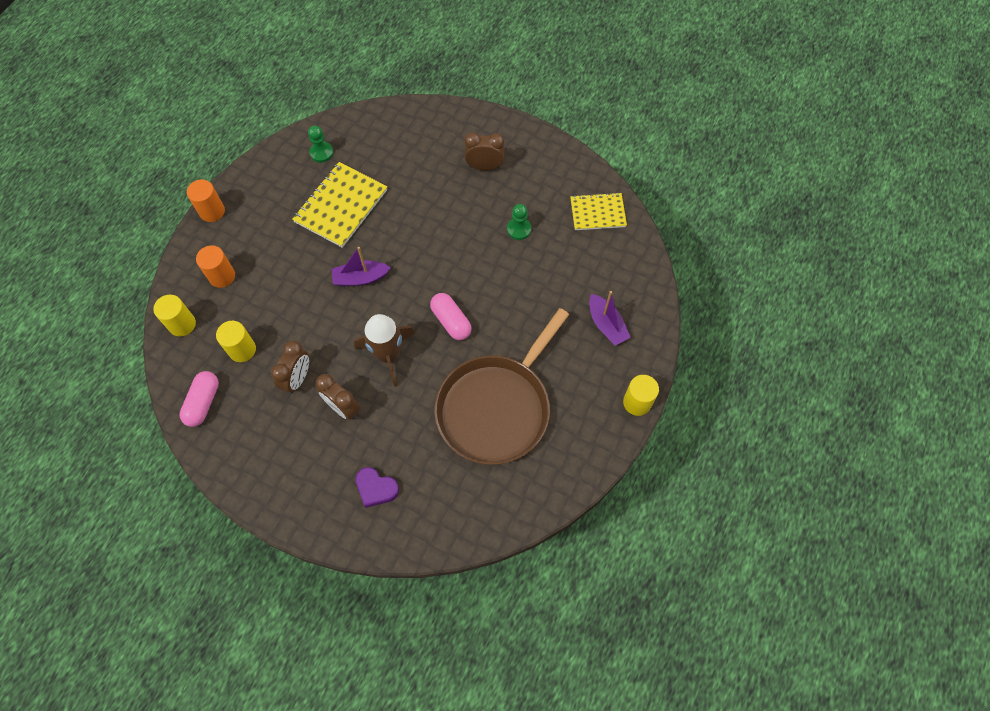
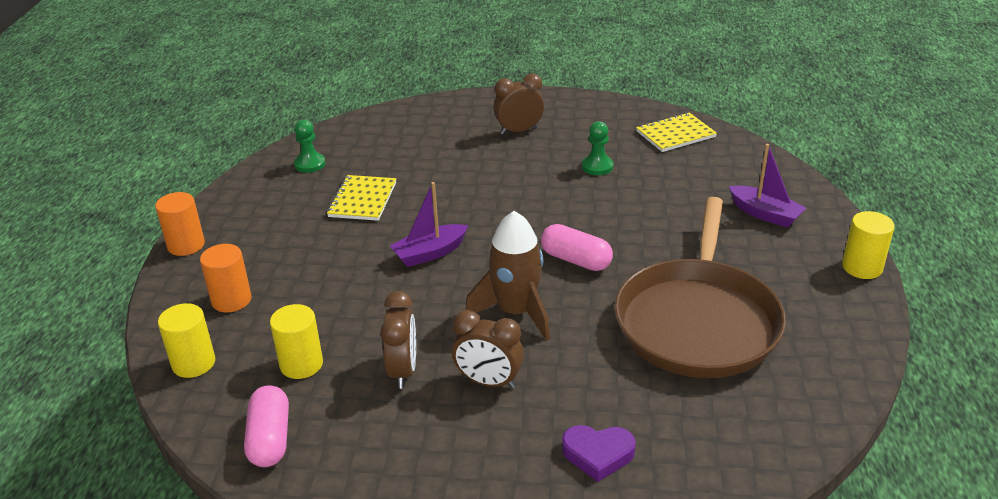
camera: 20 degrees left, 30 degrees down
(341, 206) = (362, 200): yellow notebook -> yellow notebook, size x0.64

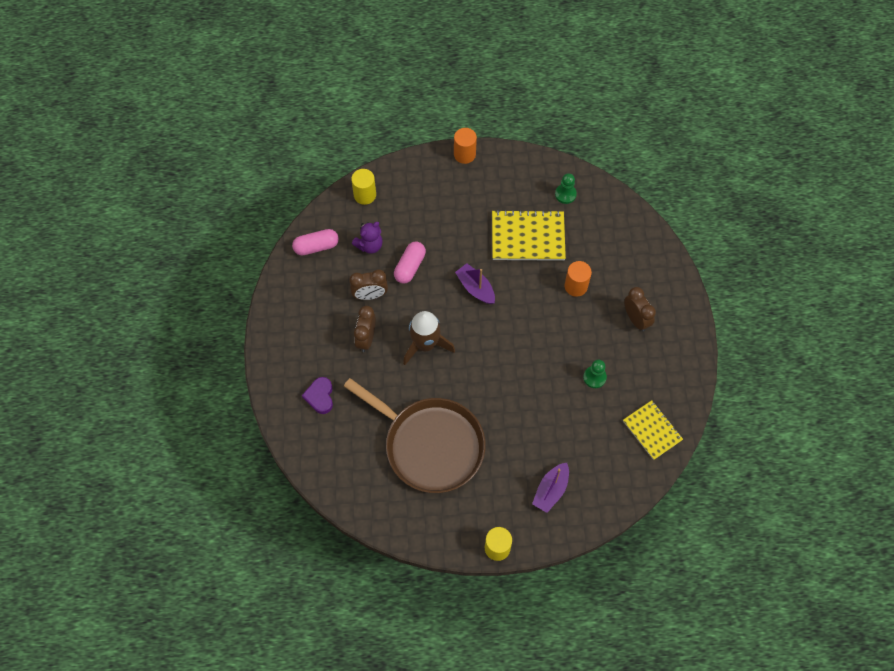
camera: 80 degrees right, 30 degrees up
(231, 300) = (417, 195): orange cylinder -> orange cylinder (576, 286)
(301, 364) = (369, 245): yellow cylinder -> purple teddy bear
(362, 200) = (528, 237): yellow notebook -> yellow notebook, size x1.55
(576, 260) = (480, 372): pink capsule -> pink capsule (410, 267)
(697, 321) = (430, 445): brown pan -> brown pan turned 150 degrees counterclockwise

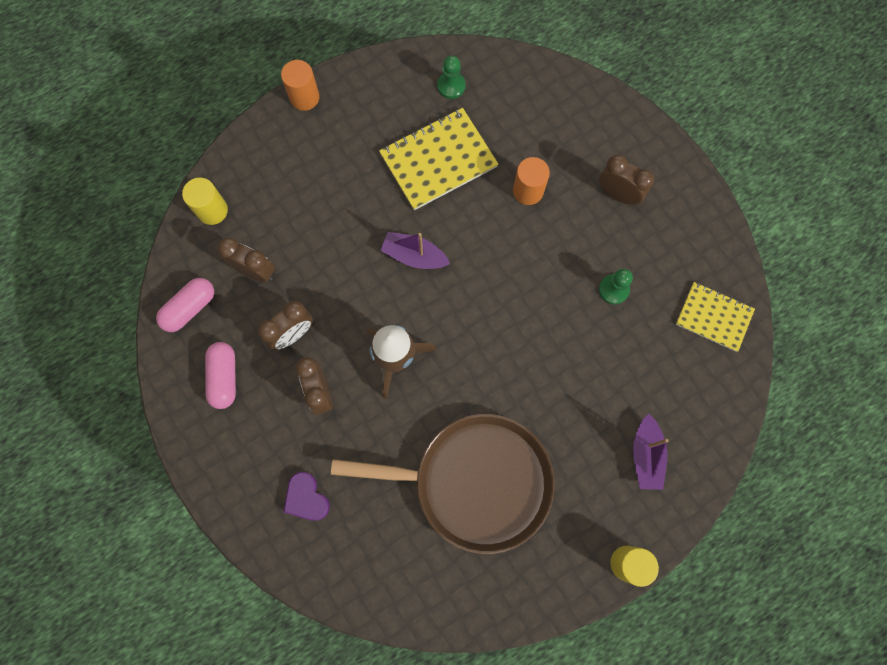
camera: 30 degrees left, 10 degrees up
(369, 245) = (255, 271): purple teddy bear -> brown clock
(410, 267) = (320, 272): pink capsule -> pink capsule (224, 377)

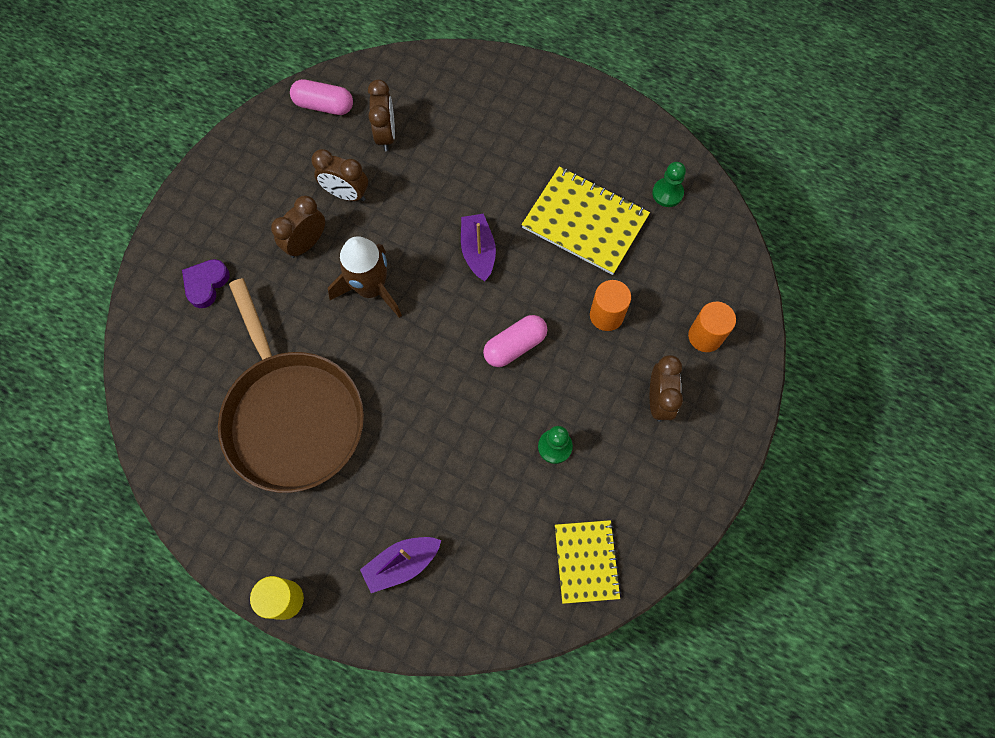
camera: 60 degrees right, 5 degrees down
(212, 210) = (420, 73): yellow cylinder -> none
(224, 377) = (278, 164): pink capsule -> pink capsule (515, 346)
(304, 97) = (572, 83): orange cylinder -> orange cylinder (705, 336)

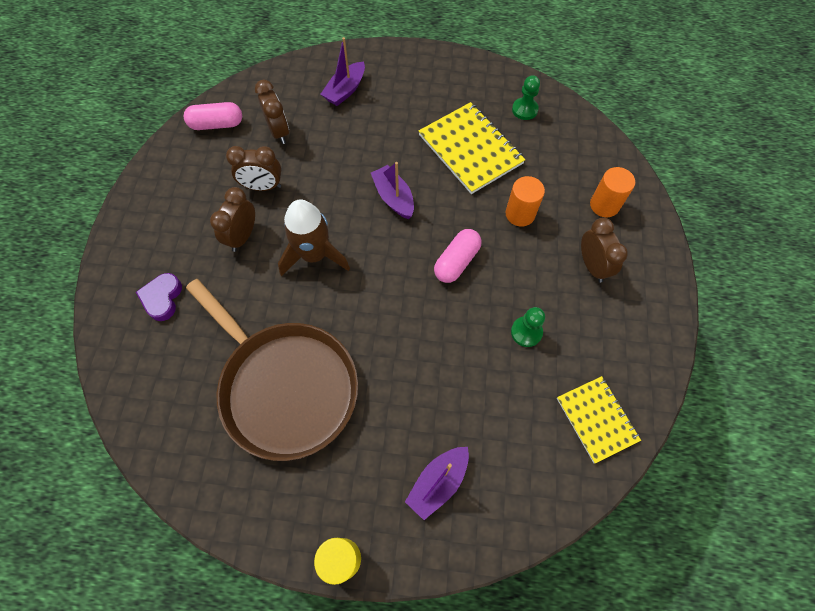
camera: 20 degrees left, 5 degrees down
(476, 107) = (345, 90): none -> purple boat
(585, 222) = (470, 149): yellow notebook -> yellow notebook turned 45 degrees clockwise

